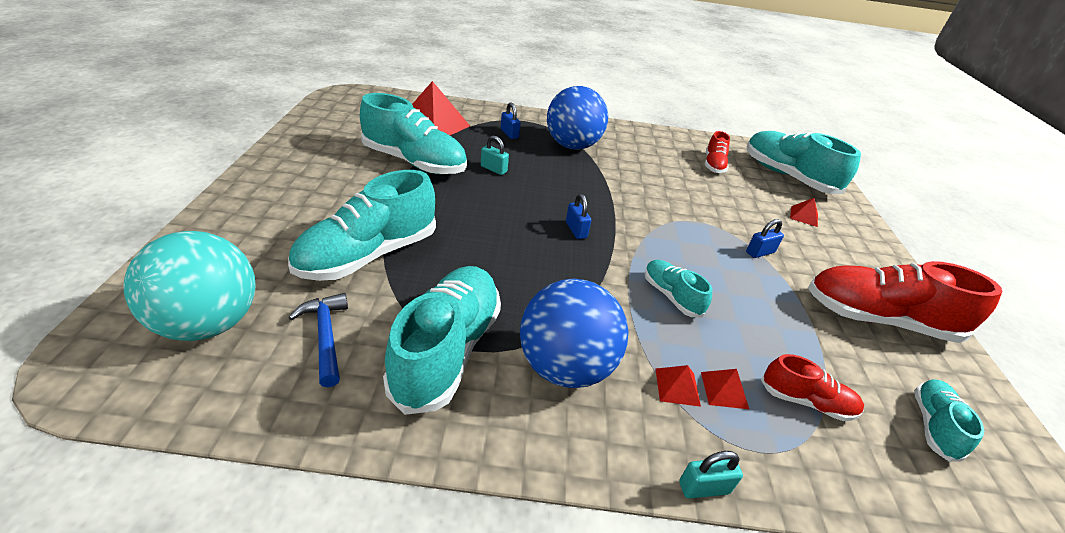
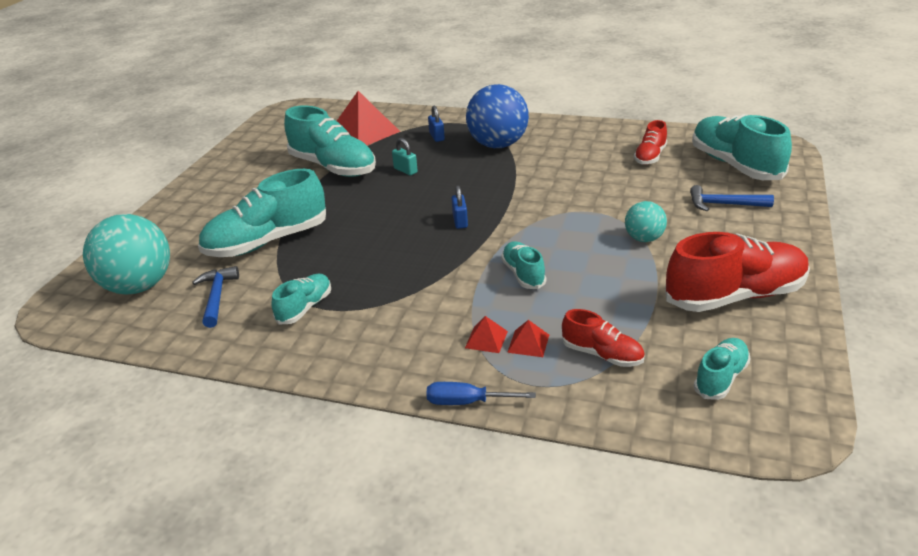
camera: 20 degrees right, 5 degrees down
(447, 350) = (305, 308): turquoise shoe -> turquoise shoe, size x0.52
(565, 367) = (395, 322): blue ball -> none
(704, 487) = (467, 402): turquoise padlock -> blue screwdriver
(760, 252) = (644, 239): blue padlock -> turquoise ball
(804, 216) = (724, 204): red pyramid -> blue hammer
(878, 319) = (735, 296): red shoe -> red shoe turned 135 degrees clockwise

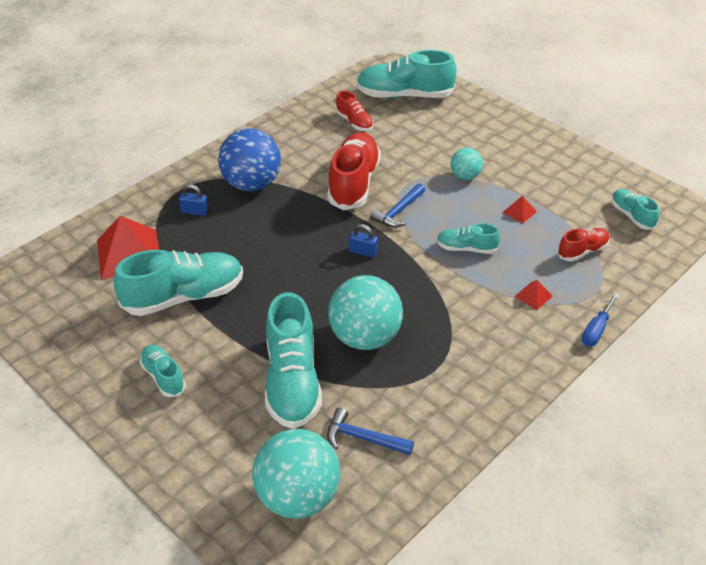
camera: 65 degrees left, 10 degrees up
(305, 308) = (424, 382): turquoise shoe -> turquoise shoe (163, 377)
(344, 258) = (365, 337): none -> turquoise ball
(405, 170) = (242, 252): turquoise padlock -> none
(528, 343) = (550, 278): red pyramid -> red pyramid (519, 212)
(724, 204) = (451, 125): blue hammer -> blue hammer (398, 212)
(735, 296) = (558, 172): red shoe -> red shoe (353, 183)

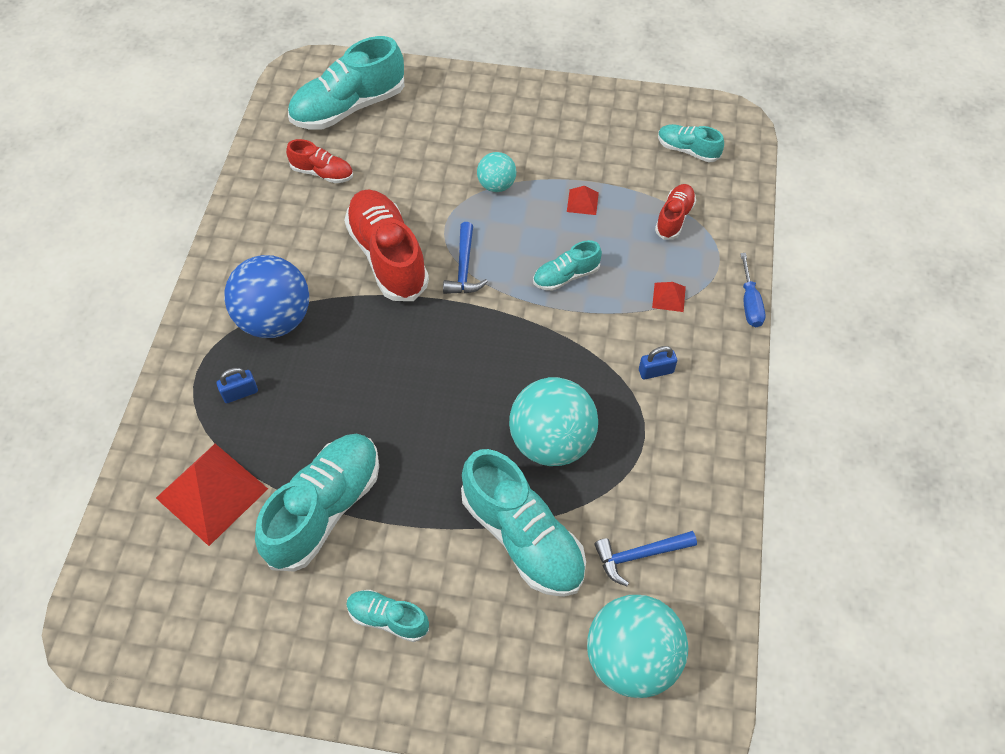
camera: 35 degrees left, 15 degrees up
(363, 252) = (468, 339): blue padlock -> blue padlock (656, 371)

